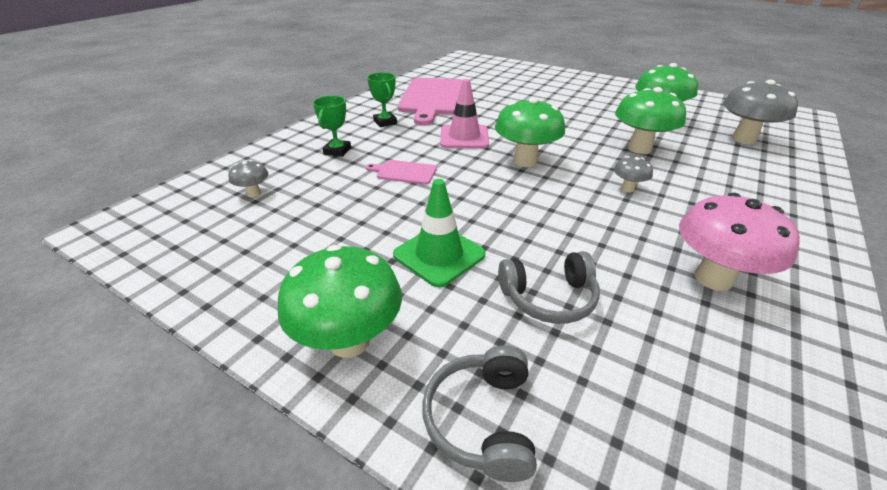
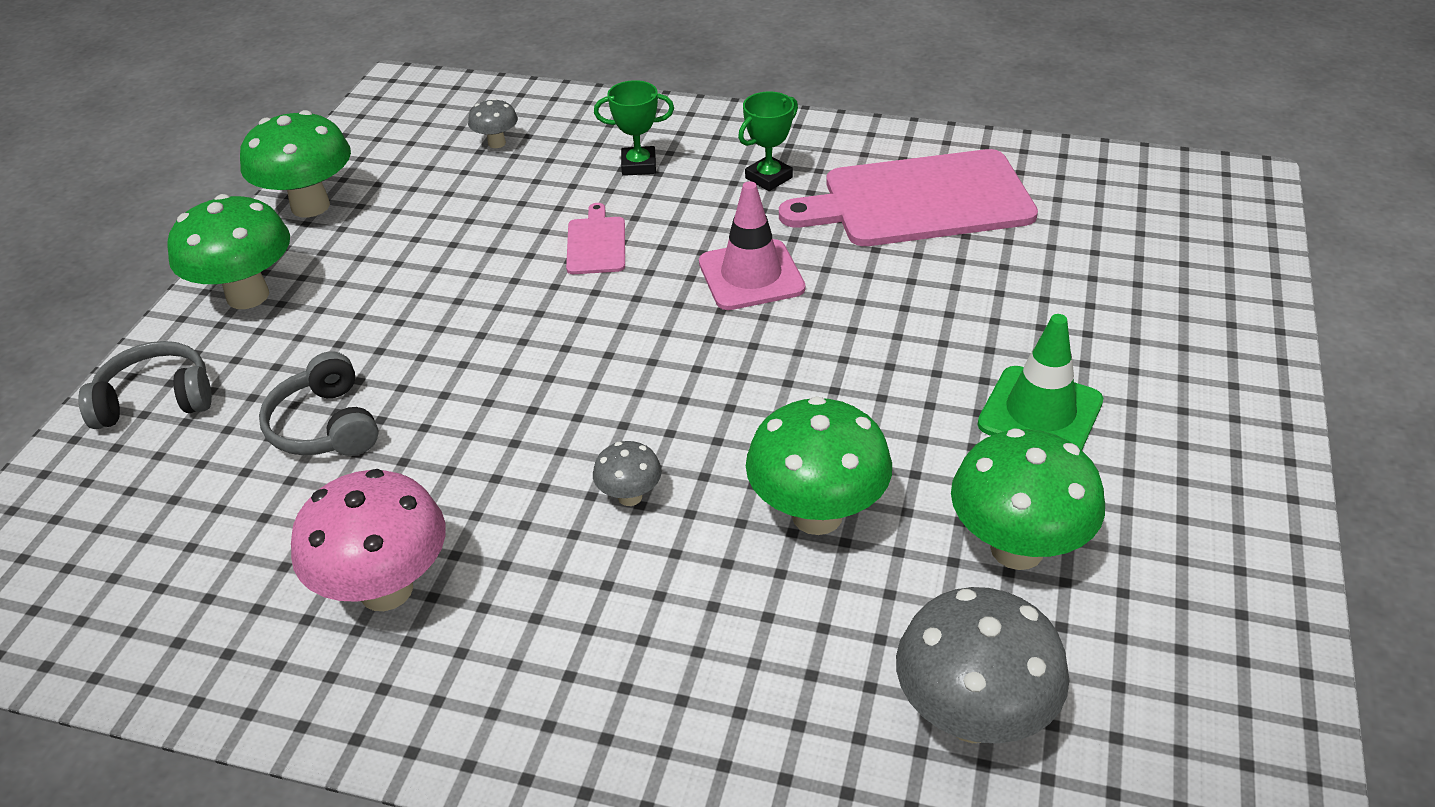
camera: 75 degrees right, 5 degrees up
(439, 255) = (395, 322): green traffic cone -> green traffic cone (1040, 413)
(525, 161) = (687, 361): green mushroom -> green mushroom (310, 206)

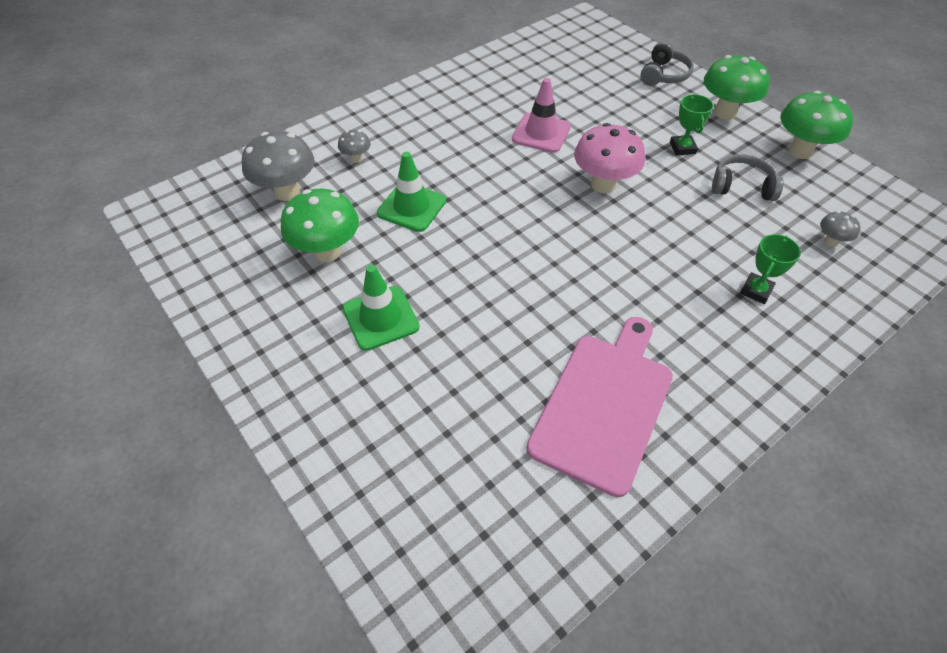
camera: 125 degrees right, 10 degrees up
(326, 426) = (605, 107): grey headphones -> grey headphones (742, 187)
(386, 589) = (498, 95): pink mushroom -> pink mushroom (603, 185)
(596, 243) = (678, 234): pink cutting board -> none
(630, 497) = (479, 164): grey mushroom -> grey mushroom (356, 158)
(751, 275) = (594, 277): pink traffic cone -> pink traffic cone (541, 133)
(768, 178) = (693, 344): green trophy -> green trophy (682, 148)
(817, 515) = (411, 207): green mushroom -> green traffic cone

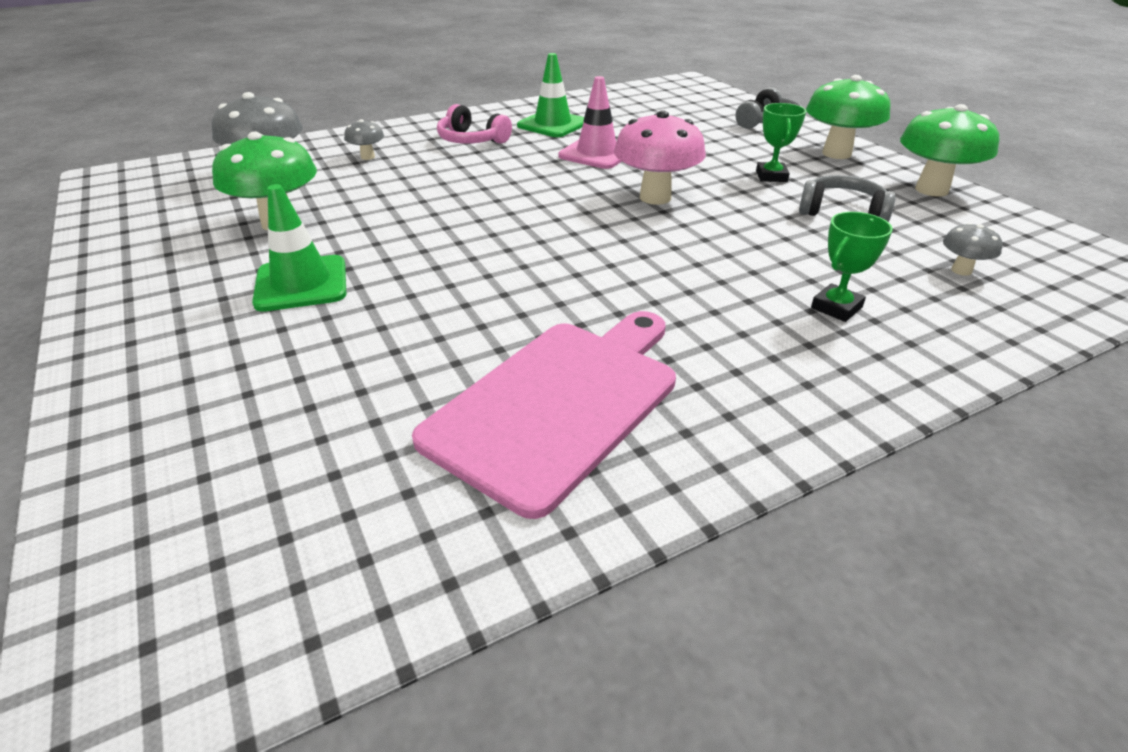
camera: 10 degrees right, 15 degrees down
(411, 207) = (406, 197): green traffic cone -> green traffic cone (552, 124)
(433, 125) = (471, 140): none -> pink headphones

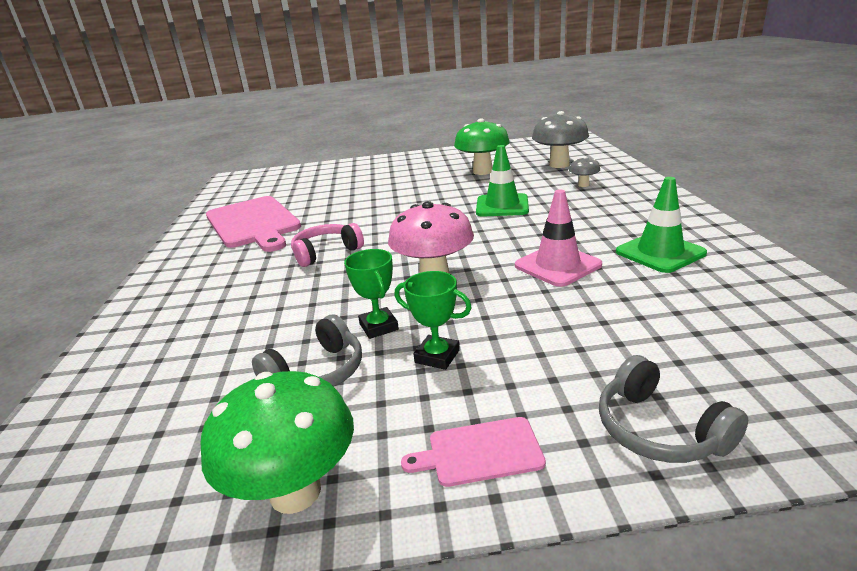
camera: 115 degrees right, 10 degrees down
(301, 284) = (408, 179): green traffic cone -> green traffic cone (502, 206)
(471, 140) = (614, 216): pink headphones -> pink headphones (326, 253)
(836, 153) = (480, 452): green mushroom -> pink cutting board
(836, 307) = (209, 310): green trophy -> green trophy (379, 327)
(961, 270) = (158, 397): grey mushroom -> none

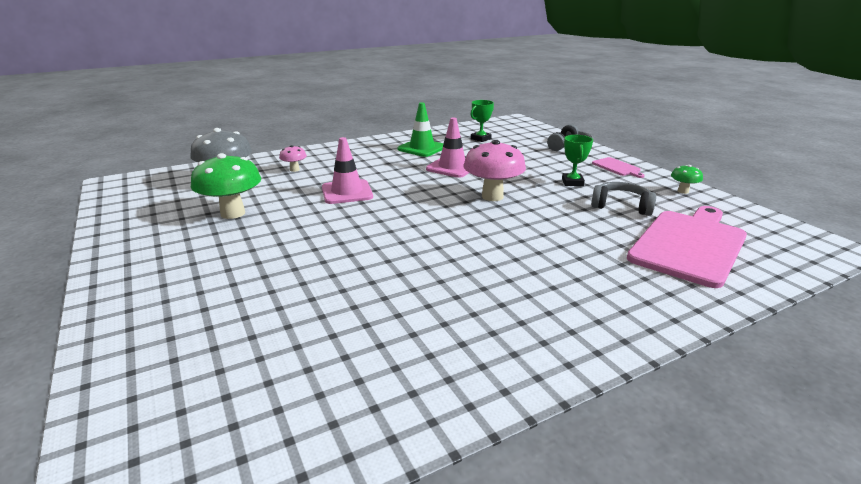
camera: 115 degrees left, 0 degrees up
(253, 223) = (425, 334): pink cutting board -> pink cutting board (689, 245)
(295, 492) = (683, 191): green mushroom -> green mushroom, size x0.49
(326, 253) = (480, 248): pink headphones -> none
(379, 327) = (564, 201): green trophy -> green trophy (480, 139)
(502, 206) = (347, 192): green traffic cone -> pink traffic cone
(583, 185) = (294, 169): grey mushroom -> pink mushroom

